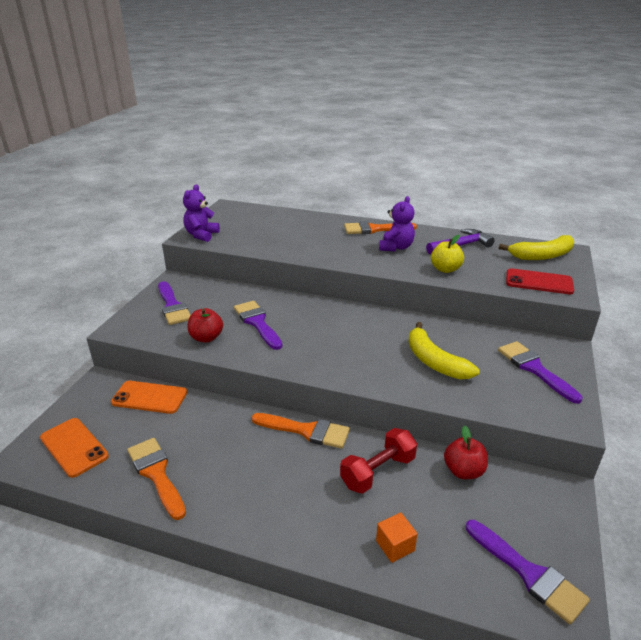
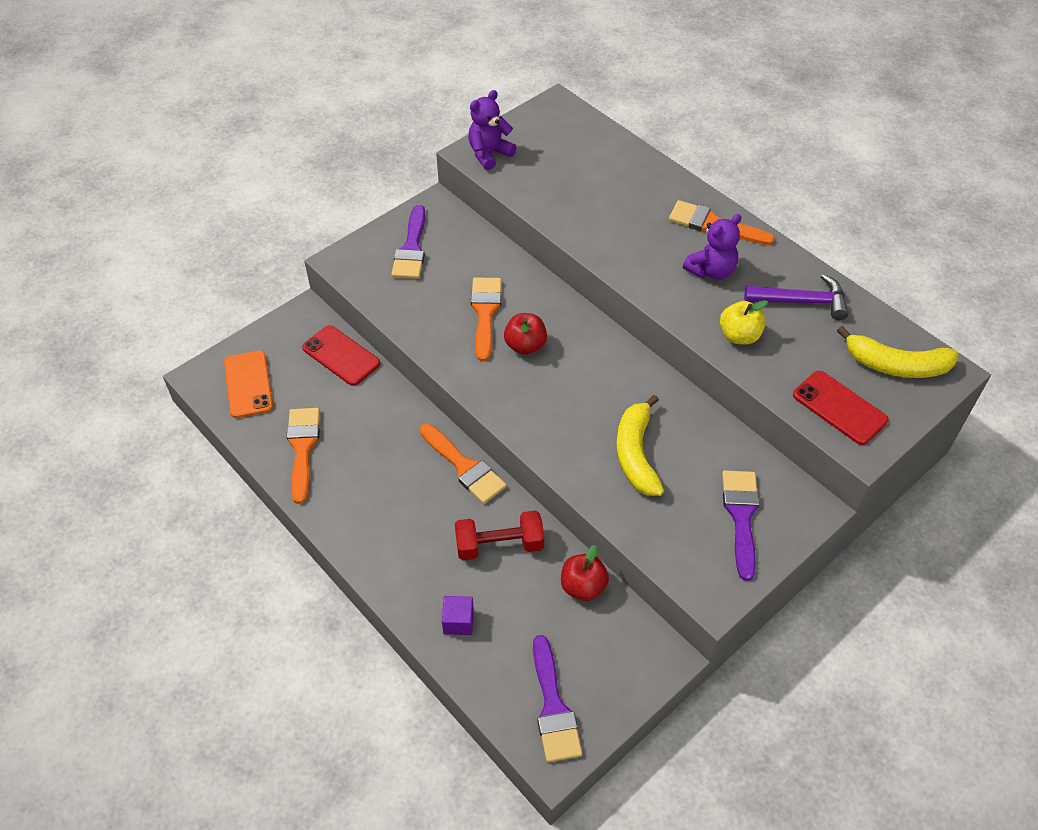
camera: 30 degrees right, 20 degrees up
(149, 397) = (341, 356): orange phone -> red phone
(206, 338) = (419, 312): red apple -> red apple (525, 345)
(257, 323) = (485, 313): purple brush -> orange brush
(395, 546) = (458, 621): orange cube -> purple cube

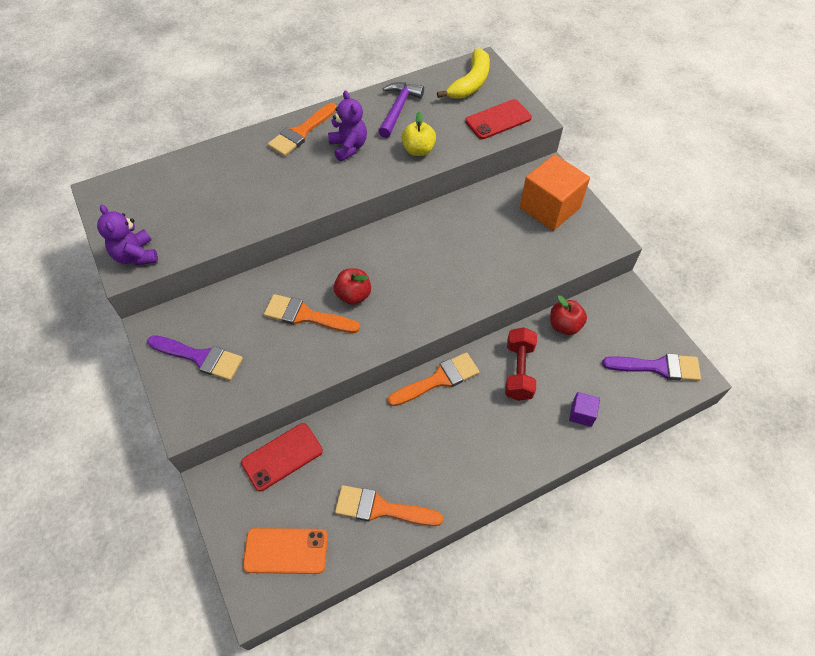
camera: 75 degrees left, 5 degrees up
(636, 454) = (483, 251): yellow banana -> none
(741, 516) = (549, 208): purple brush -> orange cube

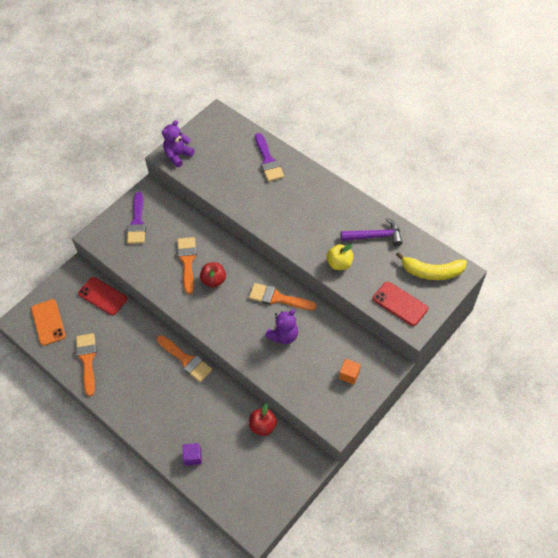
camera: 70 degrees right, 0 degrees up
(301, 132) = (319, 189): orange brush -> orange brush (278, 298)
(348, 147) = (320, 222): purple teddy bear -> purple teddy bear (283, 335)
(518, 371) = (212, 407): red dumbbell -> none
(549, 208) = (349, 375): orange cube -> orange cube, size x0.45
(658, 367) = (252, 500): purple brush -> purple brush (268, 161)

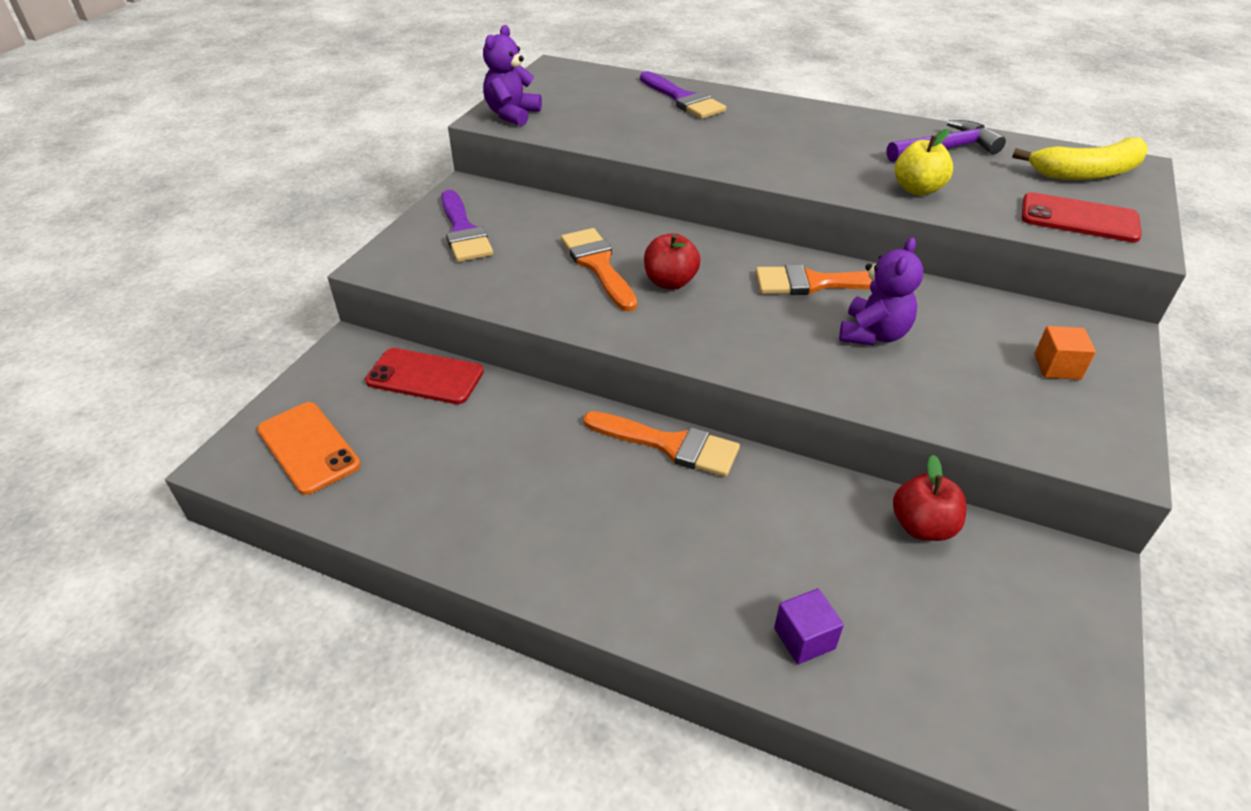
camera: 20 degrees left, 15 degrees down
(87, 360) = (433, 498): orange brush -> none

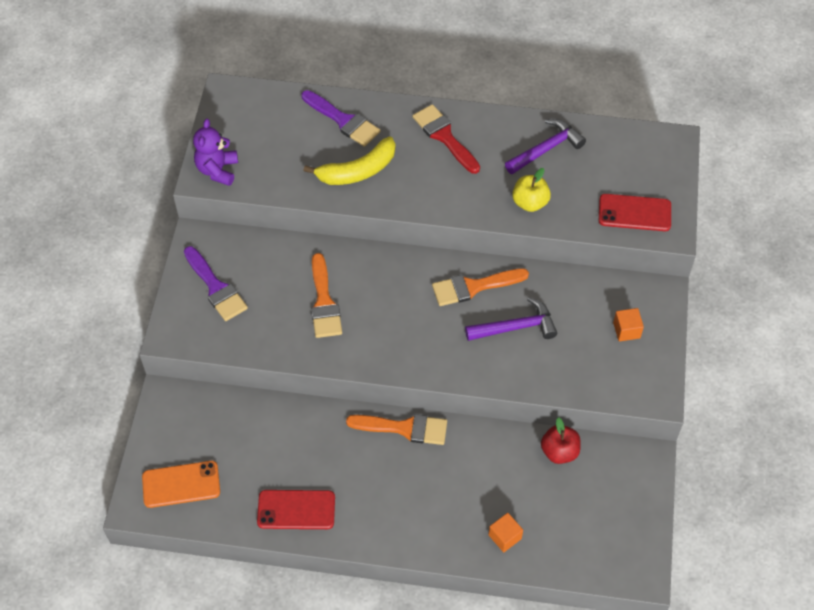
camera: 15 degrees left, 15 degrees up
(308, 447) = (181, 484): orange phone -> orange phone turned 45 degrees counterclockwise
(425, 377) = (229, 410): red phone -> red phone (296, 510)
(598, 265) = (324, 302): orange brush -> orange brush turned 150 degrees counterclockwise
(670, 282) = (377, 307): red apple -> none
(804, 638) = (505, 537): purple cube -> orange cube
(808, 124) = (444, 137): none -> red brush
(873, 334) = (515, 327): purple teddy bear -> purple hammer
(1087, 173) = (642, 158): yellow banana -> yellow banana (357, 171)

